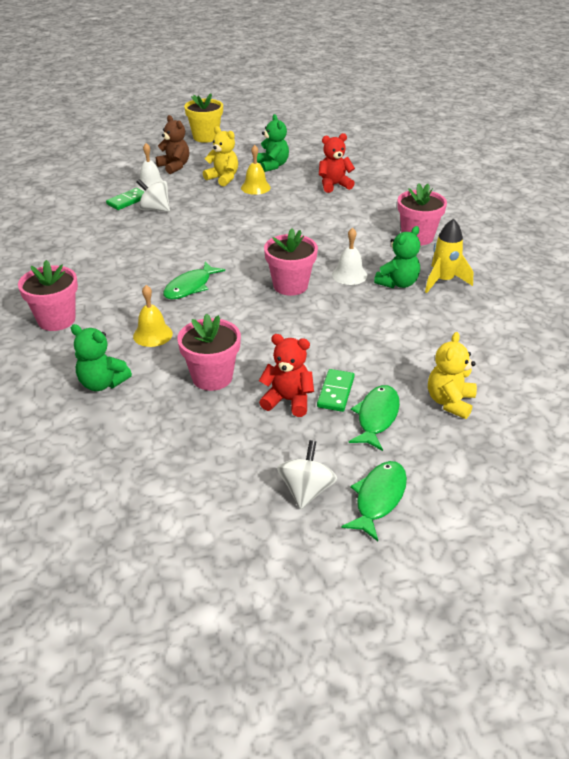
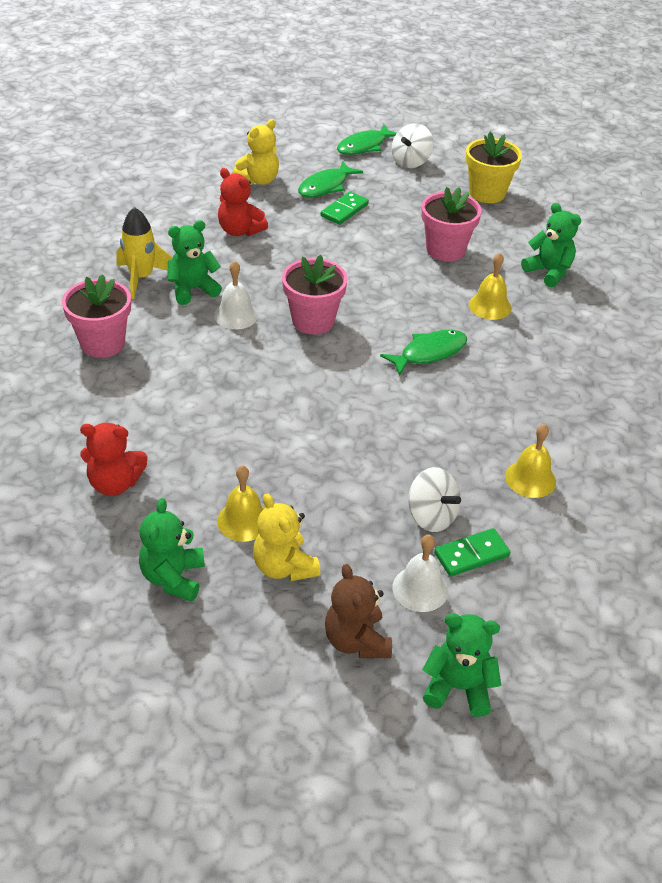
camera: 160 degrees left, 5 degrees up
(56, 320) = (593, 353): pink flower pot -> none
(99, 236) = (530, 478): none -> yellow bell
(122, 164) = (458, 687): none -> green teddy bear
(205, 137) = (243, 747): yellow flower pot -> yellow flower pot (487, 193)
(288, 400) = (388, 215): red teddy bear -> red teddy bear (240, 231)

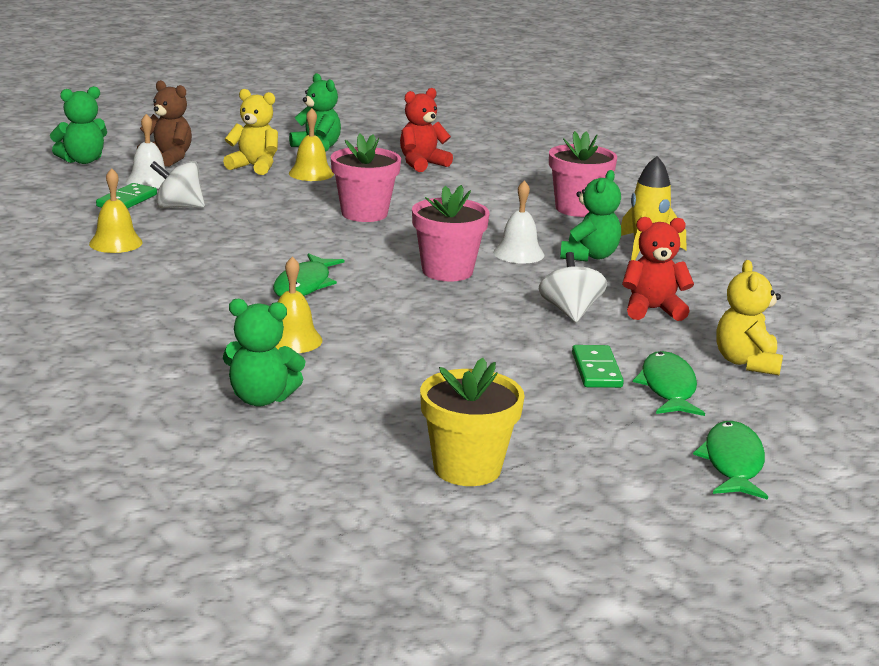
camera: 140 degrees right, 20 degrees down
(410, 161) = (637, 468): white spinning top -> white spinning top (570, 312)
(445, 250) = (416, 374): pink flower pot -> pink flower pot (364, 213)

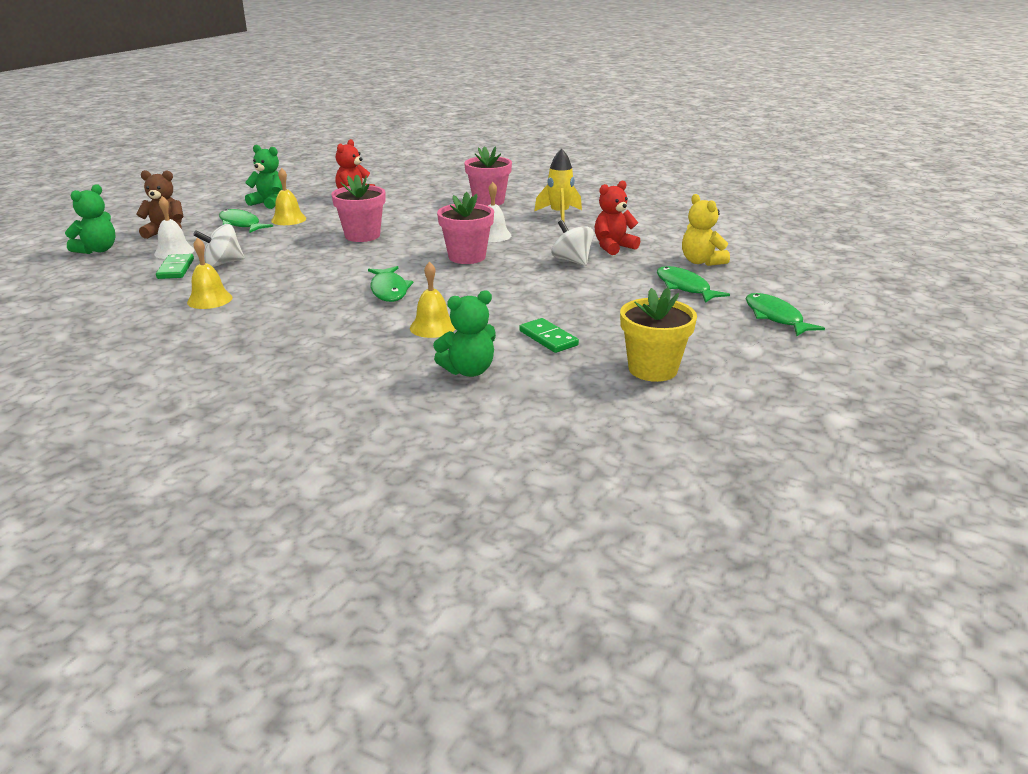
camera: 30 degrees left, 5 degrees up
(254, 167) = (241, 224): yellow teddy bear -> green fish
(589, 256) = (535, 226): green teddy bear -> none
(596, 370) = (635, 289): green domino -> green domino (548, 338)

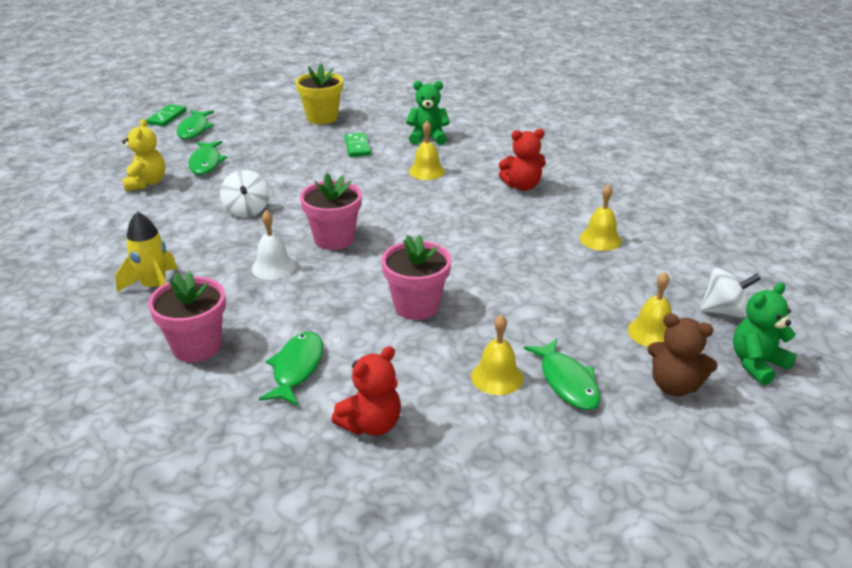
camera: 155 degrees left, 5 degrees up
(174, 252) = (652, 332): white bell -> yellow bell
(176, 269) = (642, 296): green domino -> green domino (167, 117)
(223, 263) = (590, 293): white spinning top -> white spinning top (724, 311)
(269, 203) = (517, 446): green teddy bear -> none
(389, 290) = (436, 213): green fish -> green fish (296, 368)
(613, 247) = (185, 218): red teddy bear -> red teddy bear (522, 186)

